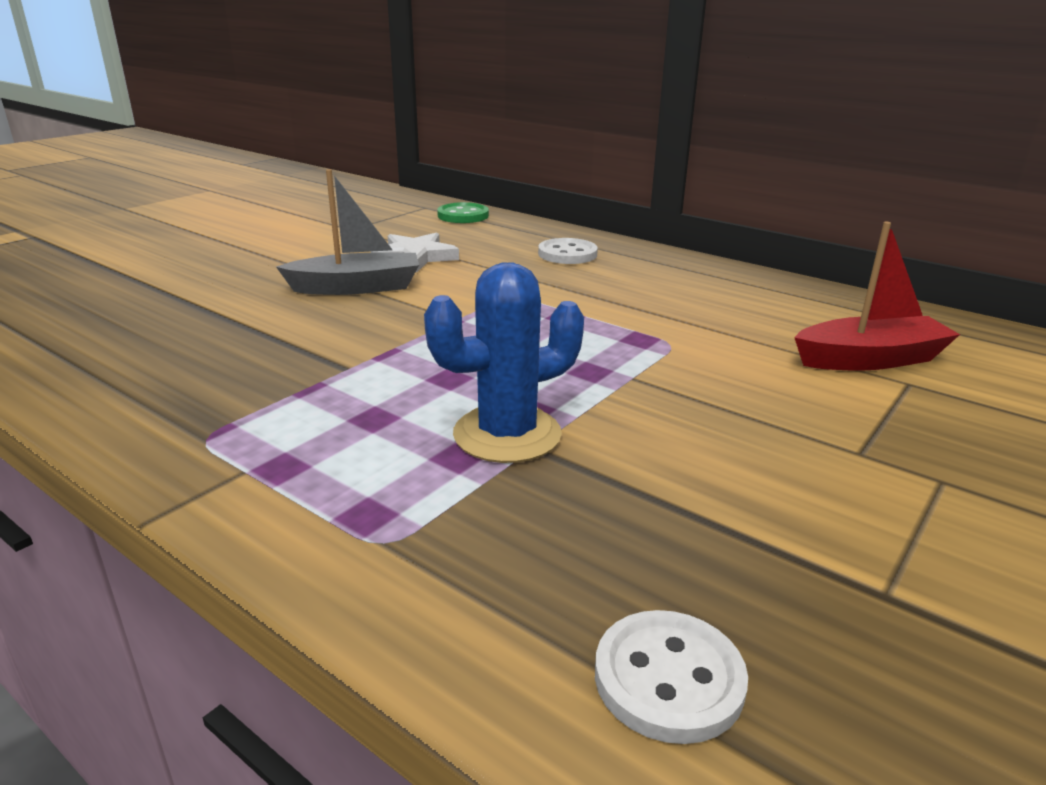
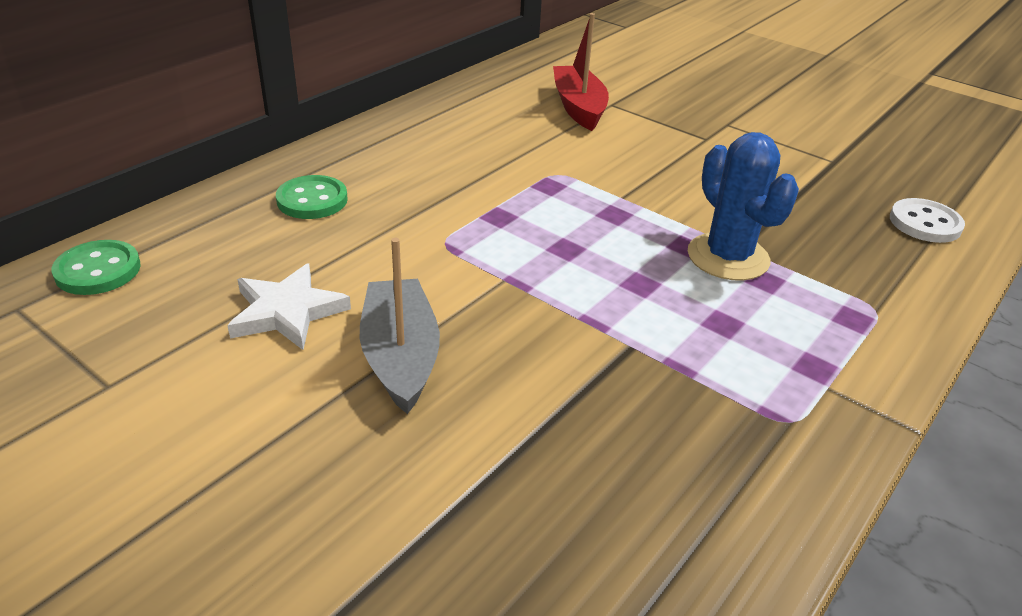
camera: 90 degrees left, 10 degrees up
(567, 254) = (312, 200): white button -> green button

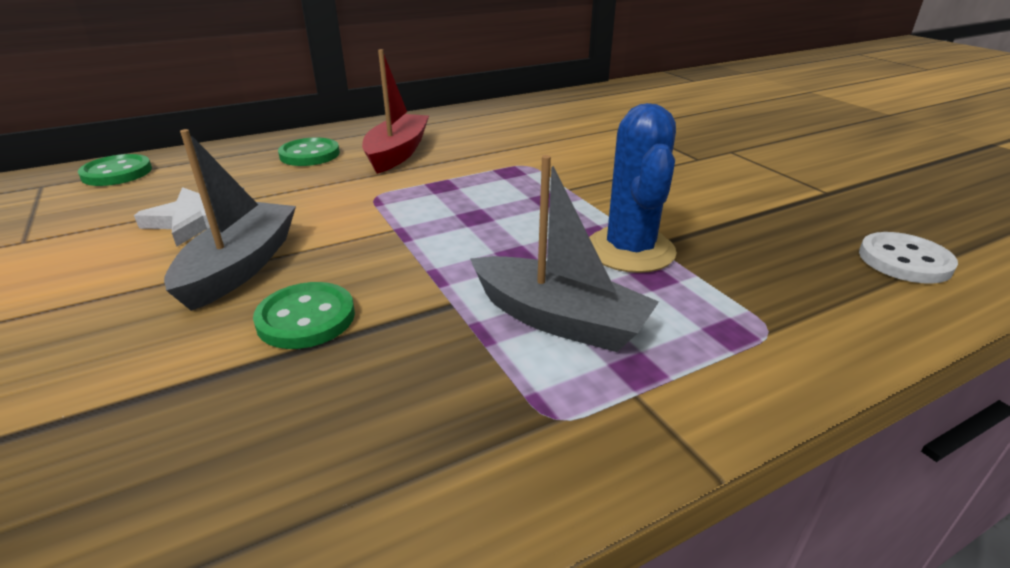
camera: 25 degrees right, 5 degrees down
(523, 393) = (306, 318): none -> green button
(578, 107) = (594, 125): red boat -> red boat (397, 153)
(727, 339) = (558, 319): none -> grey boat

